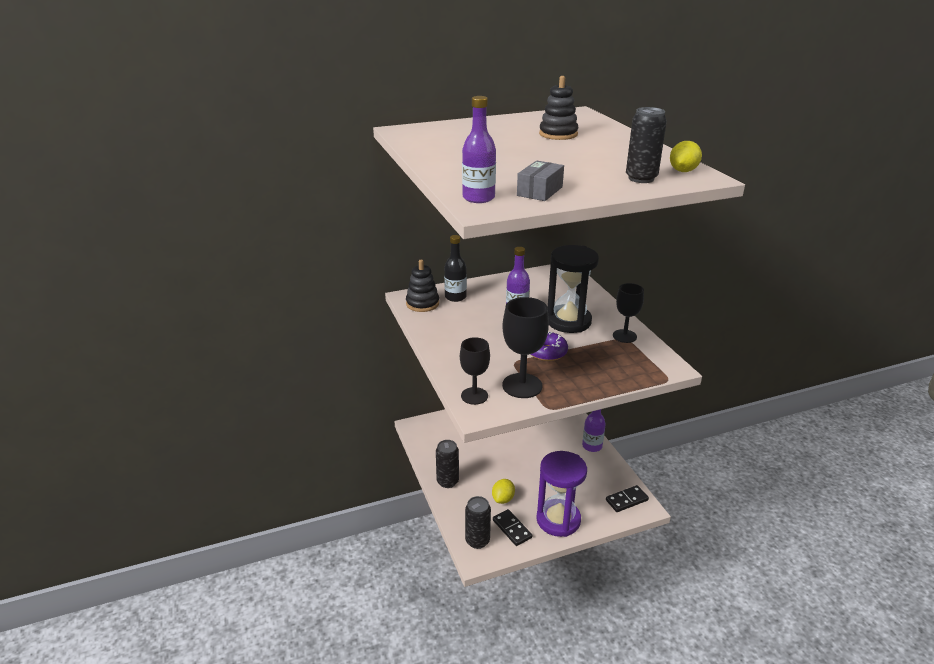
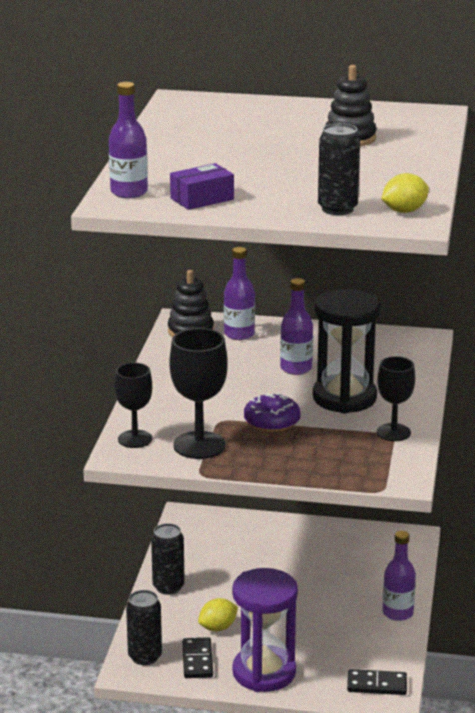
camera: 30 degrees right, 5 degrees down
(455, 297) = (239, 334): black bottle -> purple bottle
(539, 191) = (202, 199): grey box -> purple box

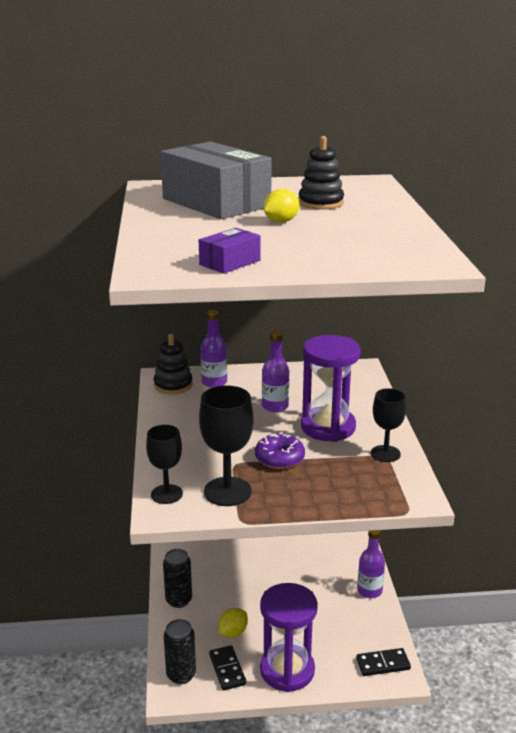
camera: 15 degrees left, 0 degrees up
(129, 192) = (155, 263): purple bottle -> none
(235, 127) = (216, 202): none -> grey box
(337, 209) = (362, 259): black can -> none
(344, 398) = (328, 427): black hourglass -> purple hourglass
(404, 211) = (422, 256): yellow lemon -> yellow lemon (281, 221)

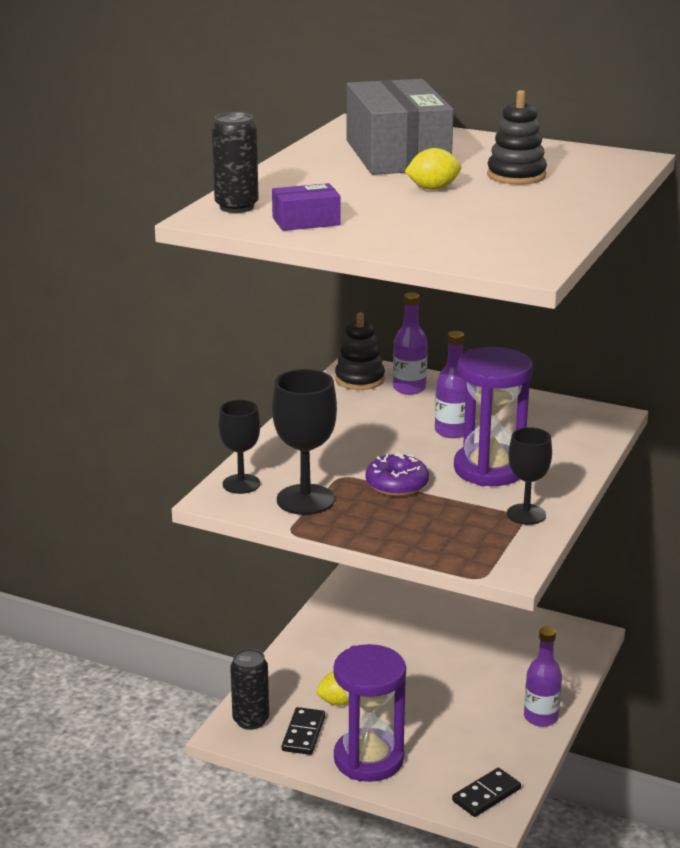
camera: 30 degrees right, 0 degrees up
(178, 600) = (306, 649): black can -> black can (236, 207)
(383, 664) = (486, 795): black domino -> black domino turned 60 degrees counterclockwise

